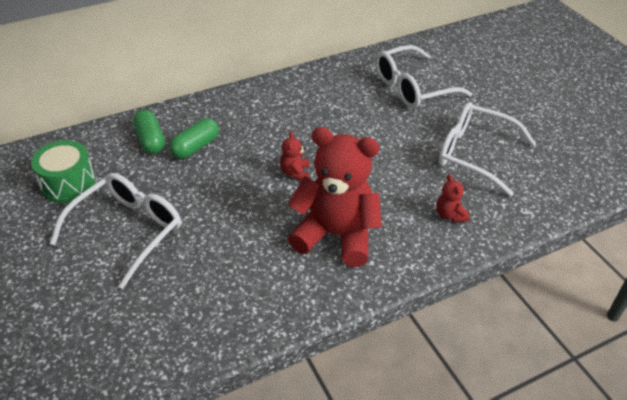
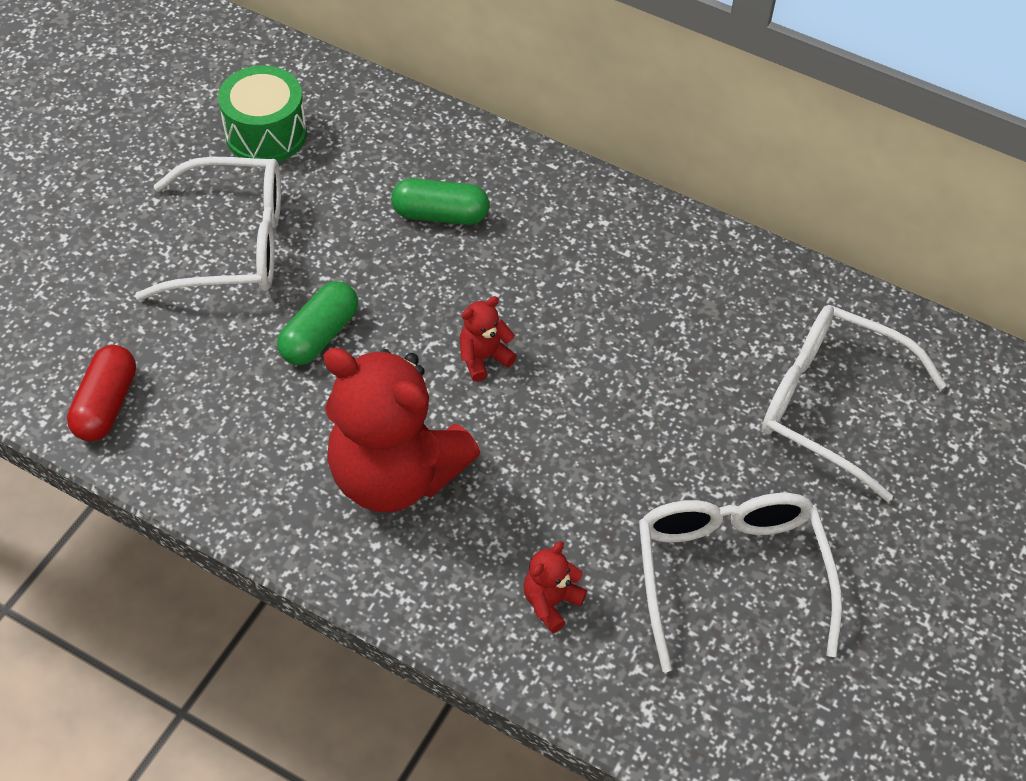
camera: 55 degrees right, 10 degrees up
(150, 140) = (412, 159): green capsule -> green capsule (319, 335)
(181, 338) = (106, 405): none -> red capsule
(336, 235) = (395, 474): red teddy bear -> red teddy bear turned 135 degrees clockwise

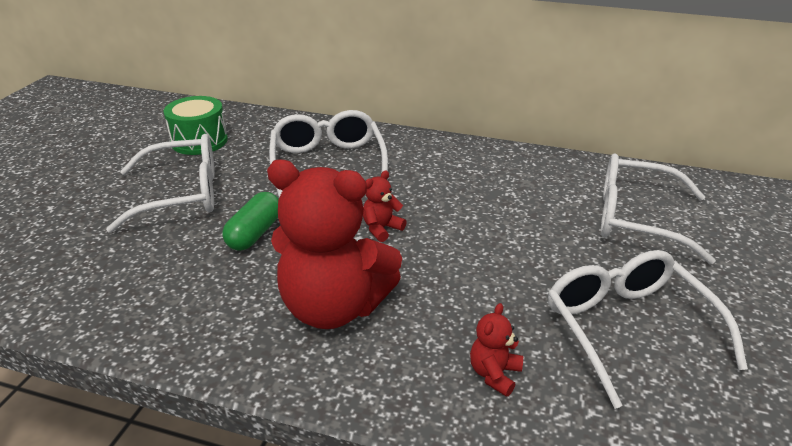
camera: 10 degrees left, 20 degrees down
(106, 405) = (81, 299): red capsule -> none
(440, 214) = (327, 163): green capsule -> white glasses

